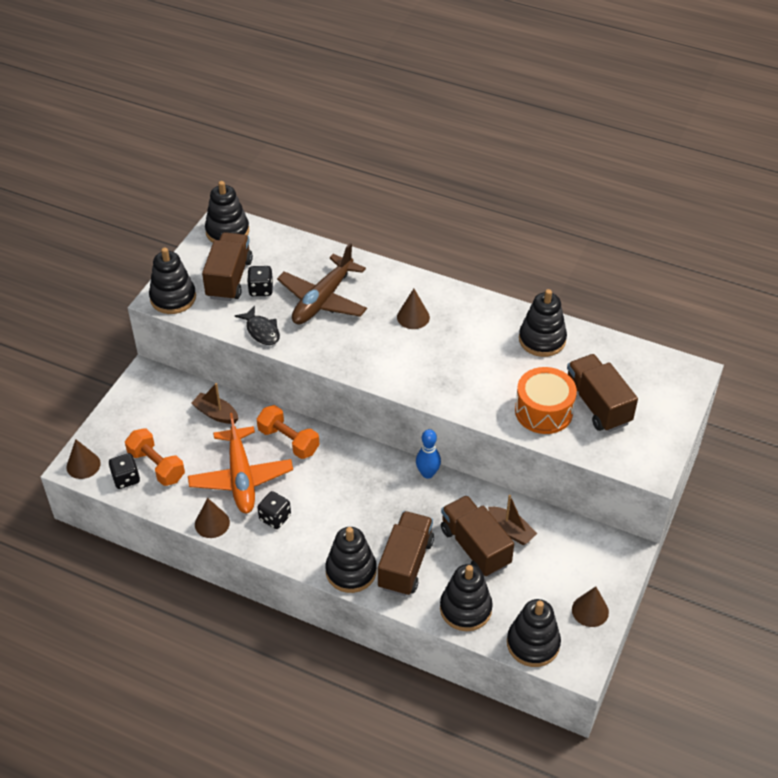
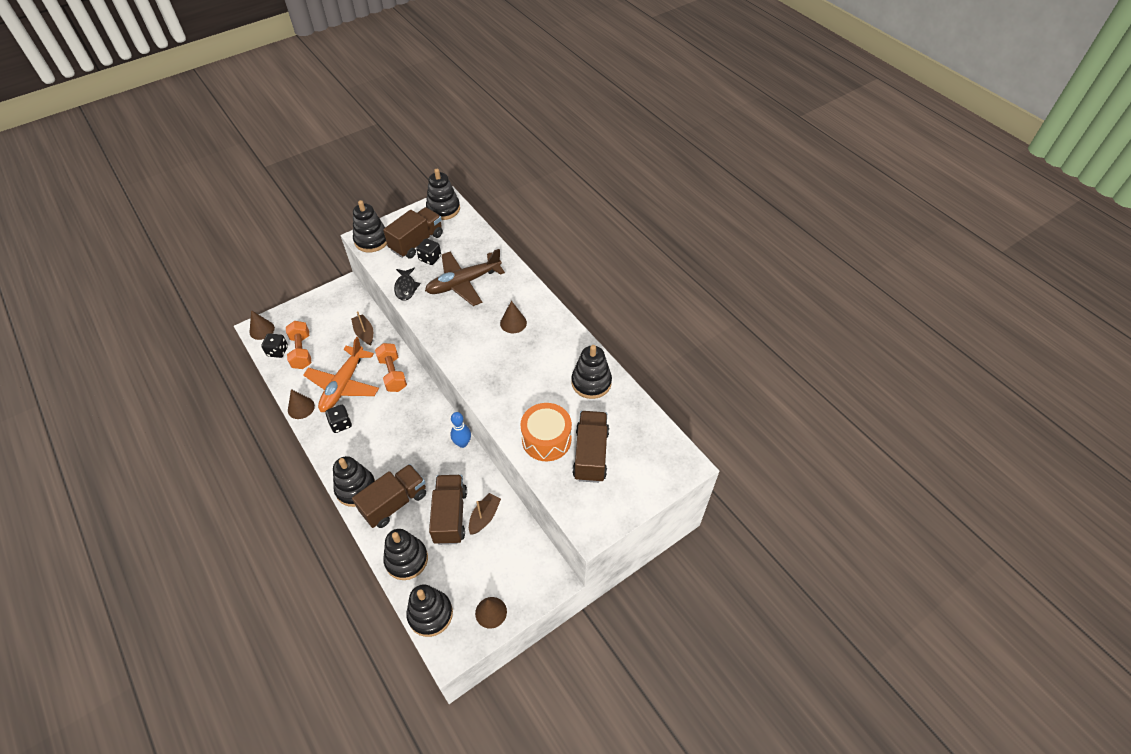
camera: 30 degrees right, 5 degrees up
(510, 530) = (484, 517): brown boat -> brown boat turned 135 degrees counterclockwise

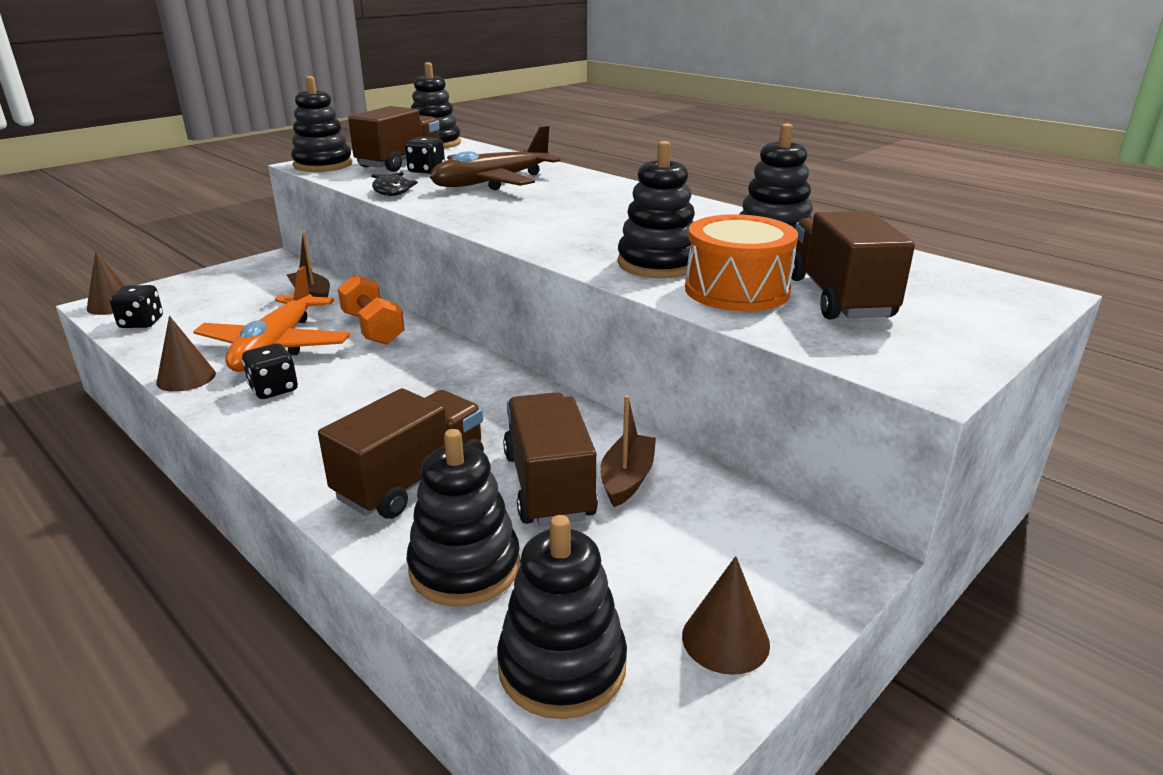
camera: 10 degrees left, 25 degrees down
(301, 351) = (190, 320): orange dumbbell -> none
(356, 488) = (316, 469): black stacking toy -> black stacking toy (658, 264)
(462, 443) = (536, 390): blue bowling pin -> none
(513, 323) = (595, 203): brown cone -> none

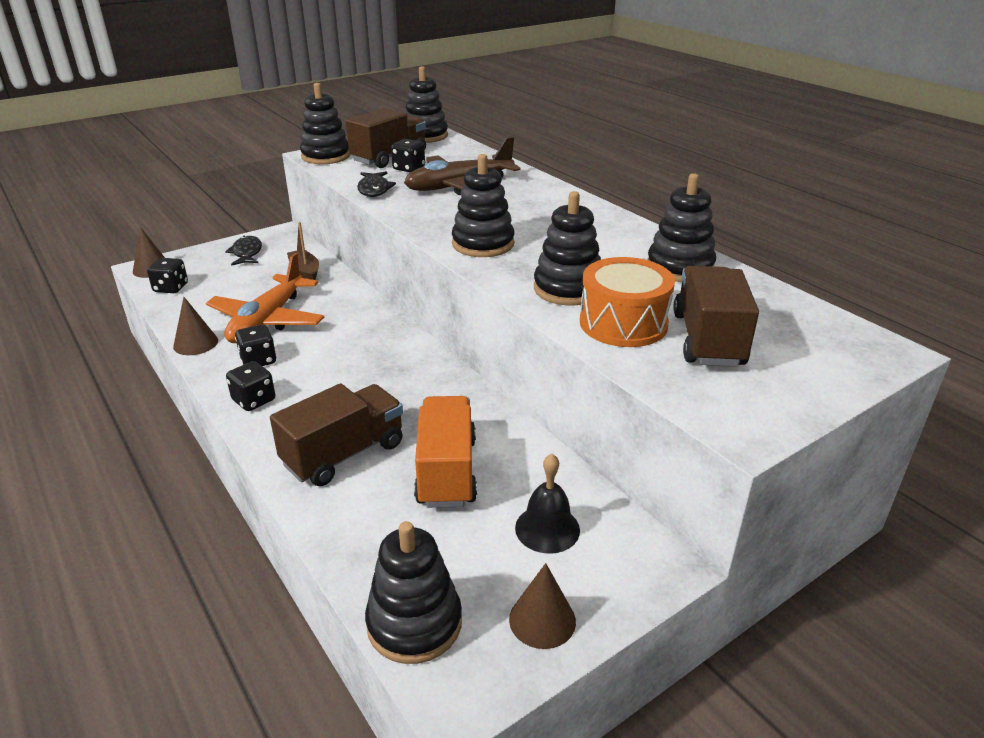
camera: 10 degrees right, 5 degrees up
(233, 281) = (247, 253): none -> black fish
(278, 432) = (254, 400): none -> black dice
(373, 328) = (346, 309): orange dumbbell -> none
(465, 567) = (365, 534): black stacking toy -> black stacking toy (483, 244)
(548, 485) = (447, 471): brown truck -> orange truck
(627, 479) = (510, 473): brown boat -> none
(693, 534) = (547, 528): none -> black bell

